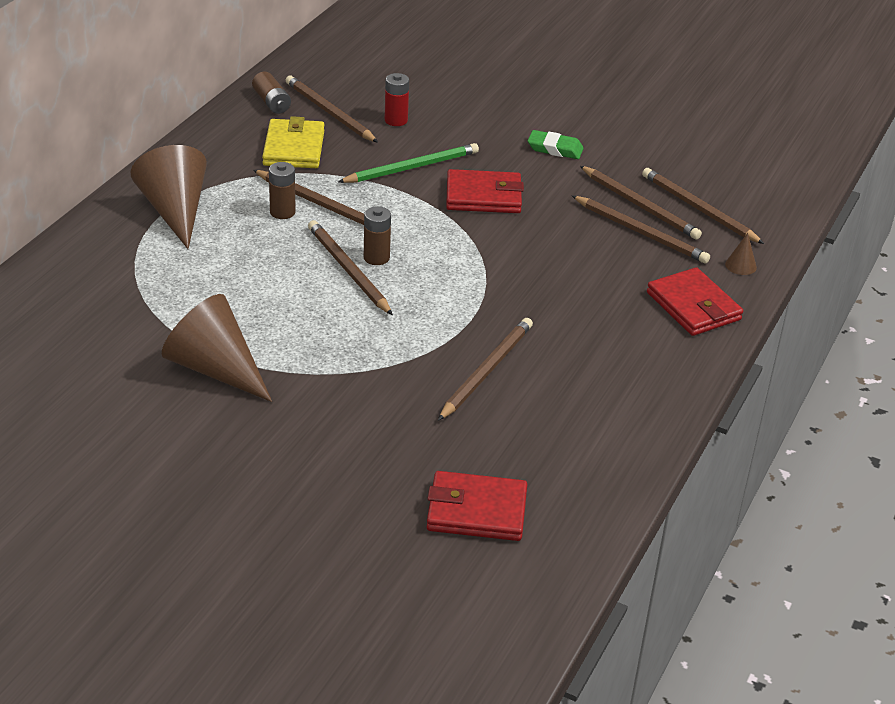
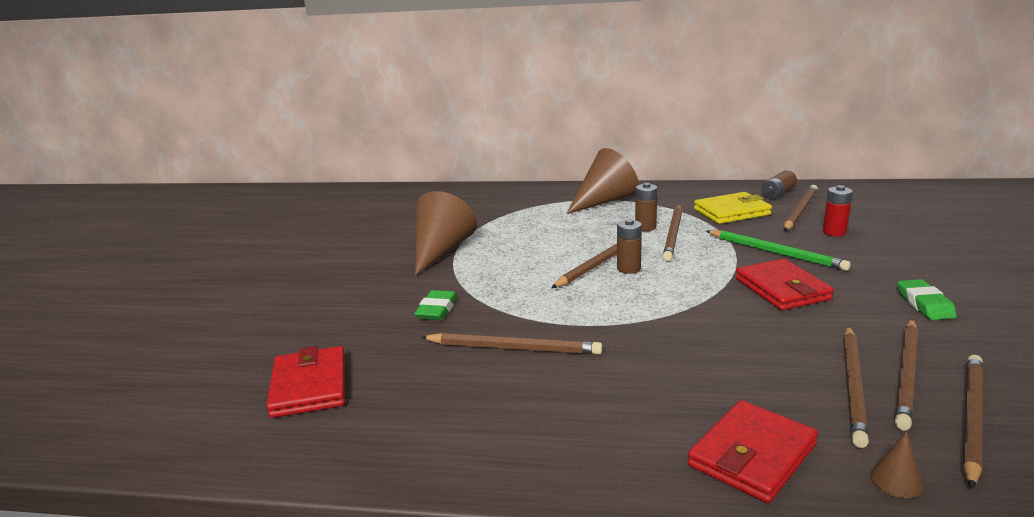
camera: 75 degrees right, 15 degrees down
(374, 402) = (437, 310): none -> green eraser

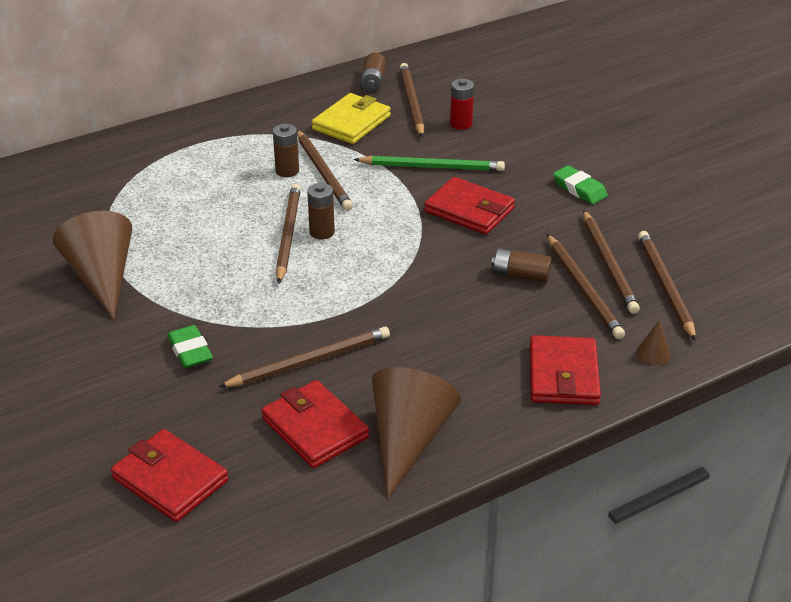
camera: 40 degrees left, 15 degrees up
(456, 397) = (314, 428): none -> red wallet
(604, 201) = (207, 144): brown cone -> brown cone (408, 439)
(788, 352) = (520, 275): none -> brown battery

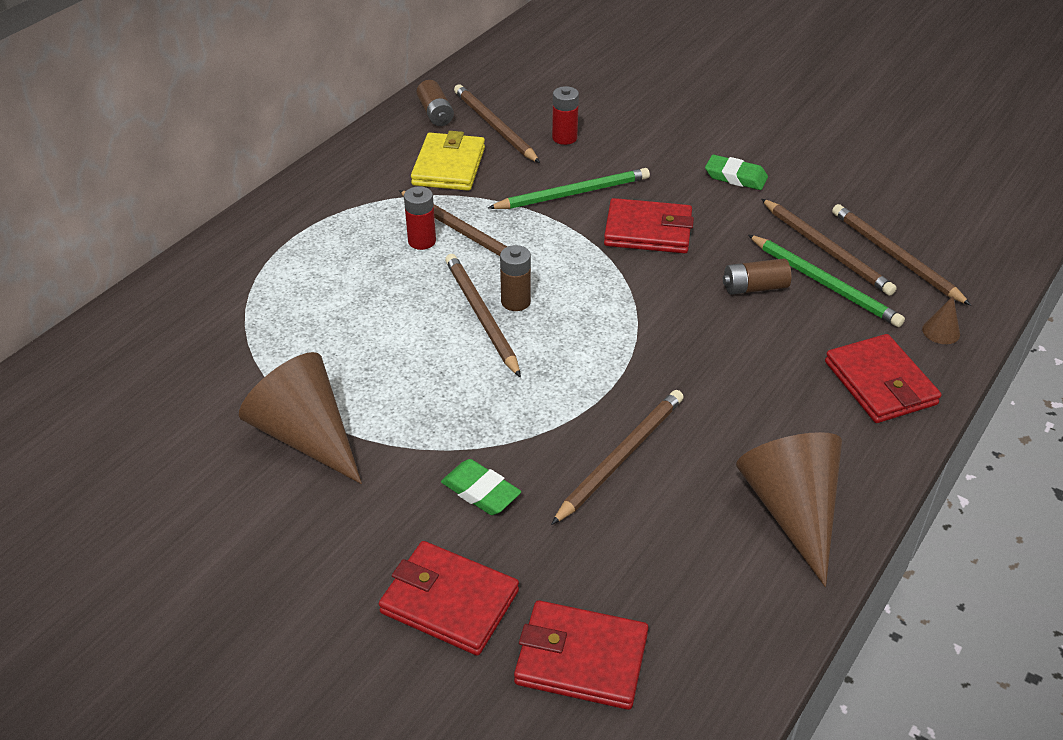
camera: 25 degrees left, 5 degrees up
(287, 171) = (422, 241): brown battery -> red battery
(314, 428) = (688, 534): red wallet -> red wallet (449, 602)
(583, 289) = (824, 283): brown pencil -> green pencil

